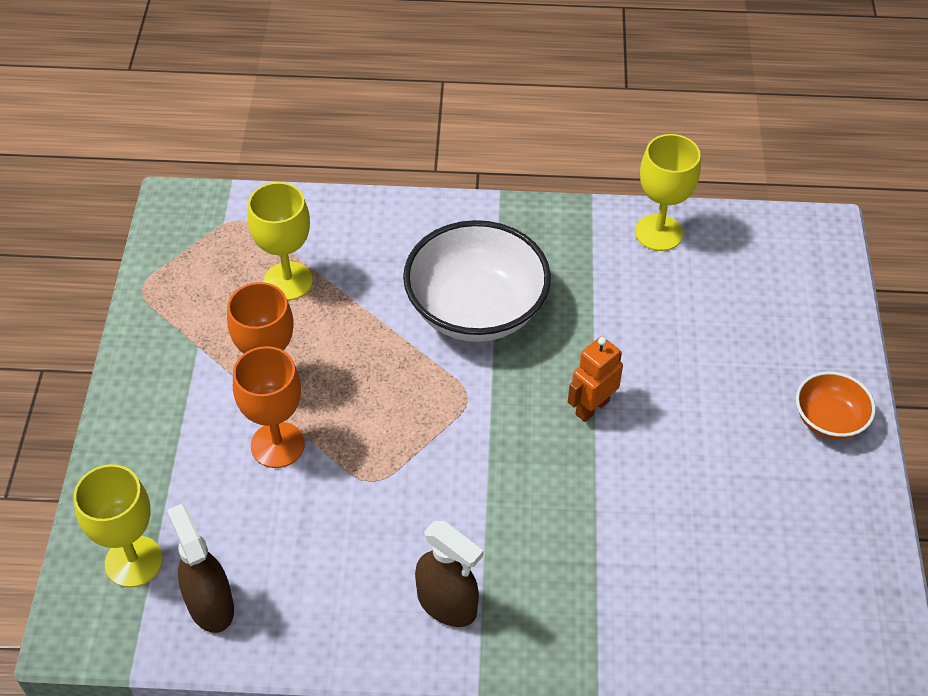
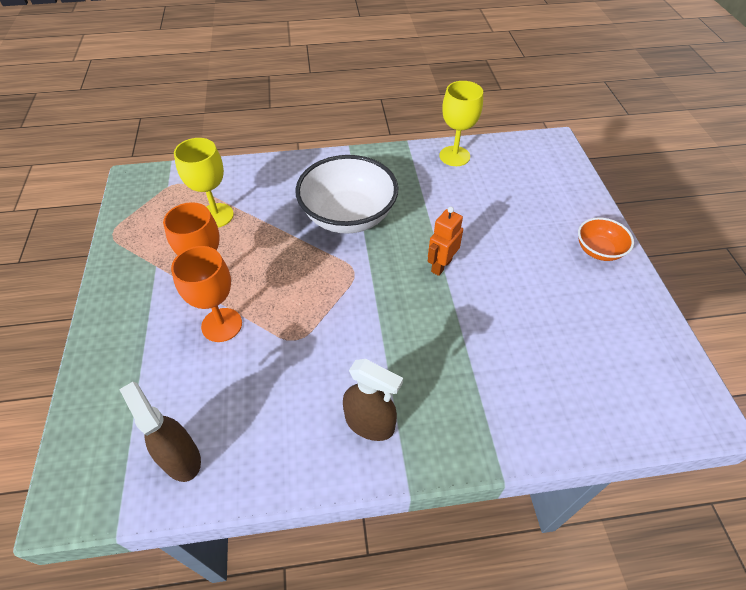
camera: 10 degrees left, 0 degrees up
(133, 561) = (115, 433): yellow goblet -> none

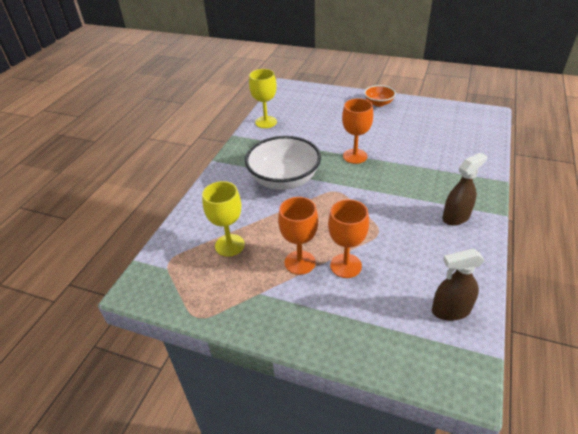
camera: 60 degrees left, 10 degrees down
(441, 265) = (355, 156): orange robot -> orange goblet

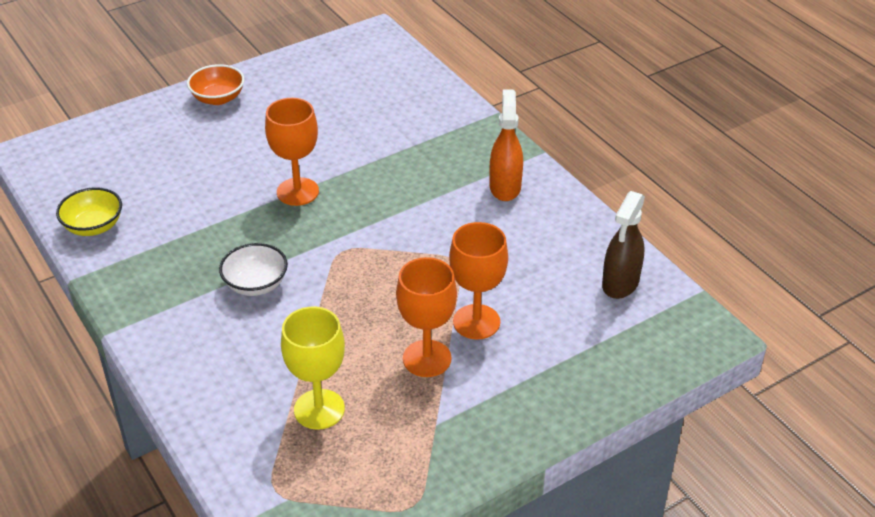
camera: 55 degrees left, 0 degrees up
(266, 122) = (93, 226): yellow goblet -> yellow bowl
(284, 180) = (256, 284): white bowl -> white bowl, size x0.51
(456, 217) = (505, 187): brown spray bottle -> orange spray bottle

